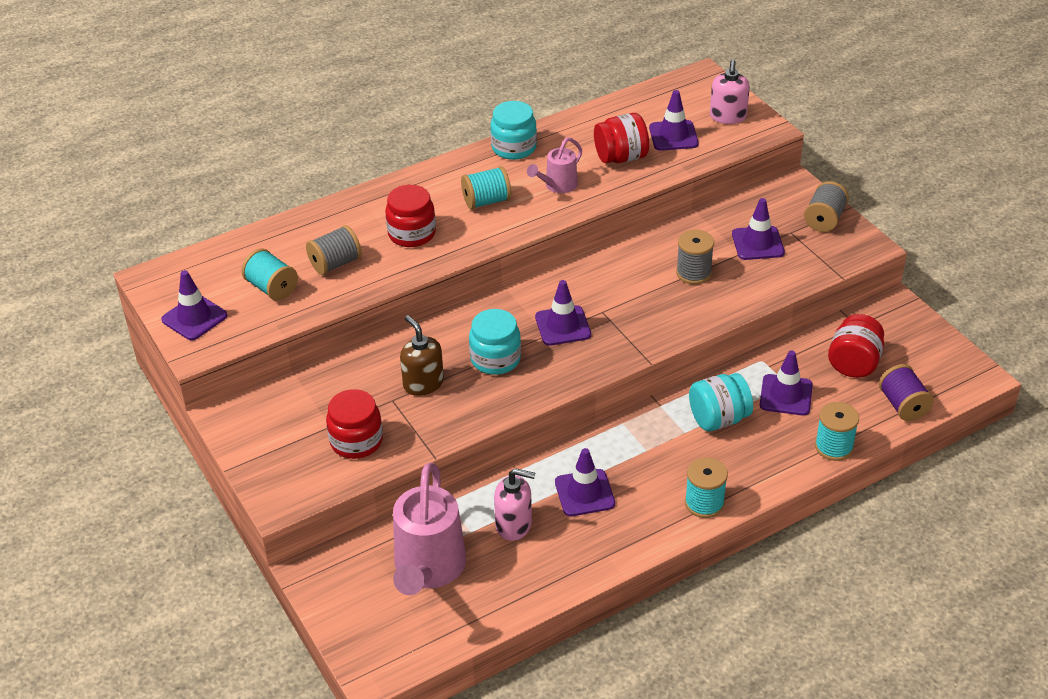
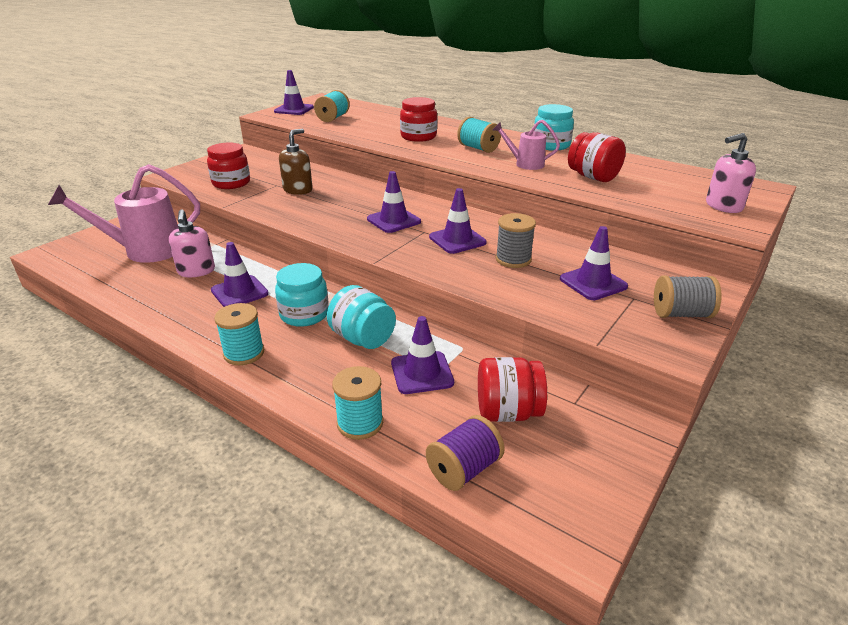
camera: 65 degrees right, 10 degrees down
(335, 263) = (369, 126): grey spool -> none
(495, 359) = (338, 206): turquoise jar -> turquoise jar (304, 314)
(673, 136) = (654, 190): purple traffic cone -> purple traffic cone (457, 240)

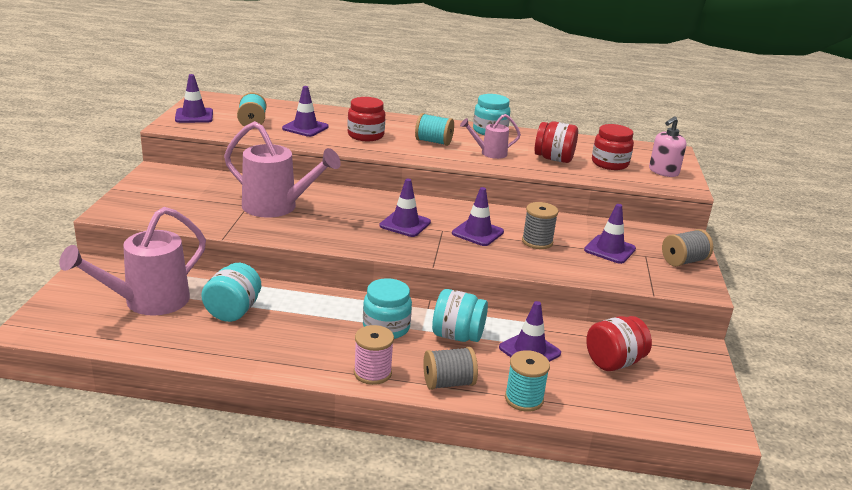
camera: 30 degrees left, 5 degrees down
(196, 271) = (233, 311): pink soap dispenser -> turquoise jar
(231, 183) = (195, 211): red jar -> red jar (609, 163)
(239, 292) = (302, 321): purple traffic cone -> purple traffic cone (305, 128)
(244, 353) = (372, 373): turquoise spool -> pink spool
(298, 190) = (277, 207): brown soap dispenser -> pink watering can
(302, 383) = (448, 383): none -> grey spool
(464, 469) = (622, 408): purple spool -> none

